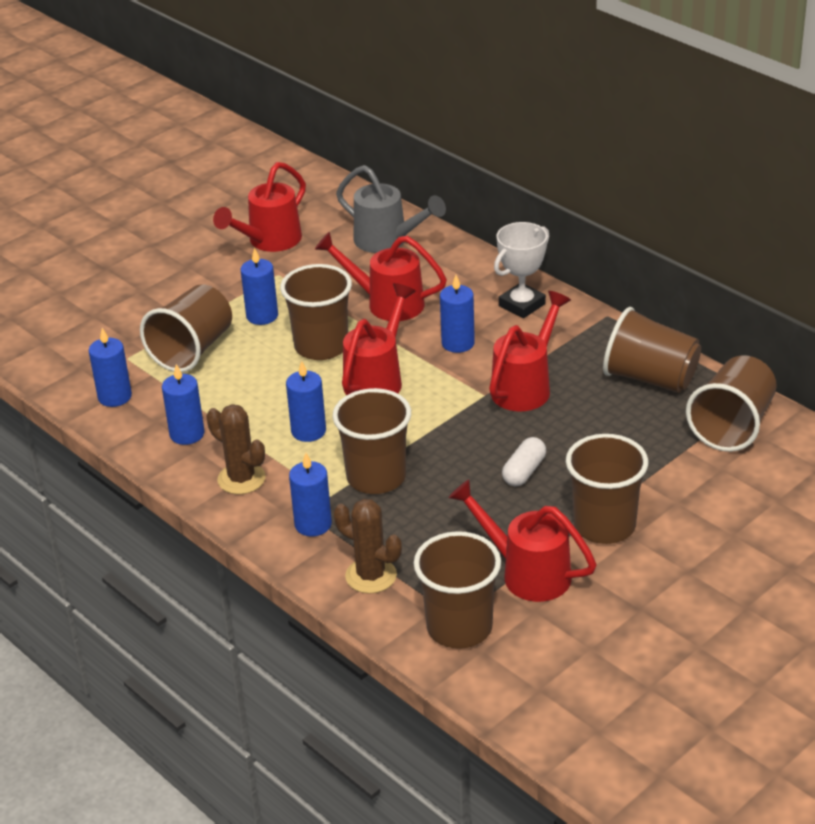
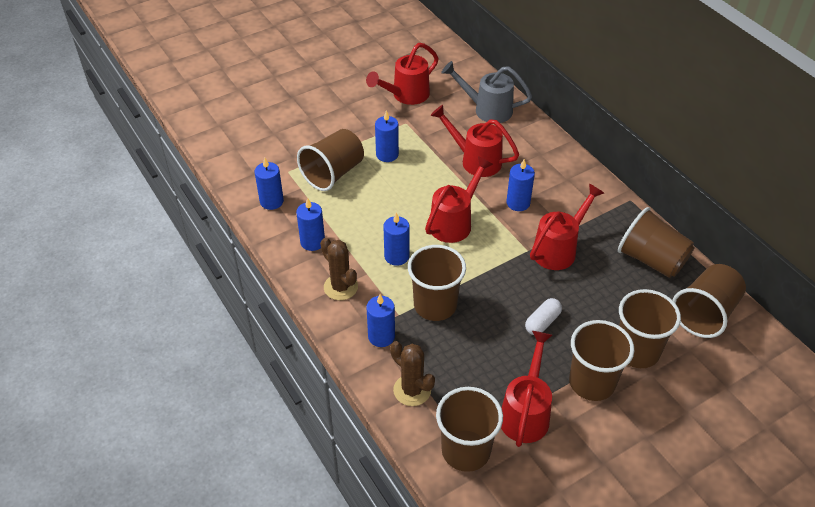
camera: 10 degrees right, 10 degrees up
(321, 346) = (422, 187): brown cup -> brown cup (637, 351)
(387, 241) = (487, 109): grey watering can -> grey watering can turned 150 degrees clockwise
(522, 305) = (570, 179): white trophy -> none
(527, 573) = (526, 412): red watering can -> red watering can turned 60 degrees clockwise

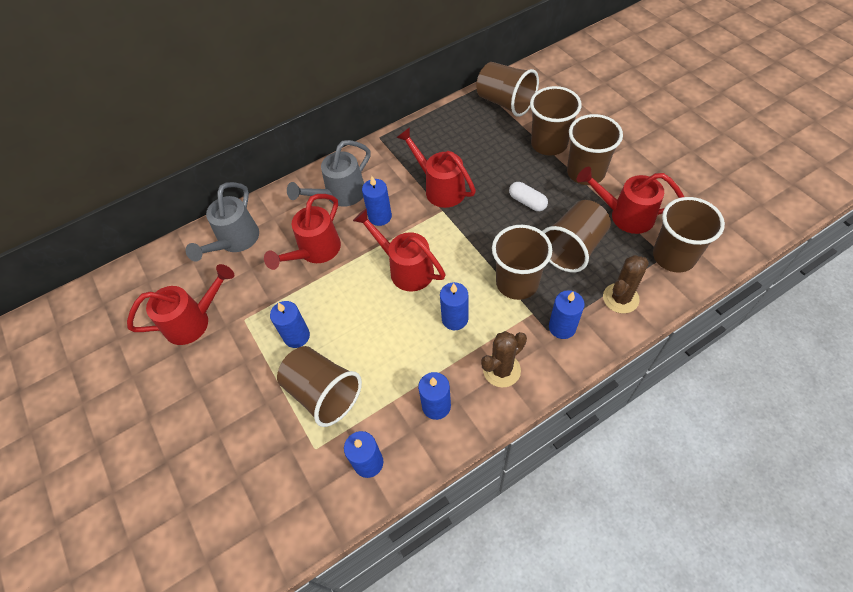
camera: 85 degrees left, 10 degrees up
(406, 95) = (194, 321): red watering can -> red watering can turned 75 degrees counterclockwise
(545, 174) = (340, 195): none -> grey watering can
(651, 260) = (450, 128): brown cup -> brown cup (573, 248)

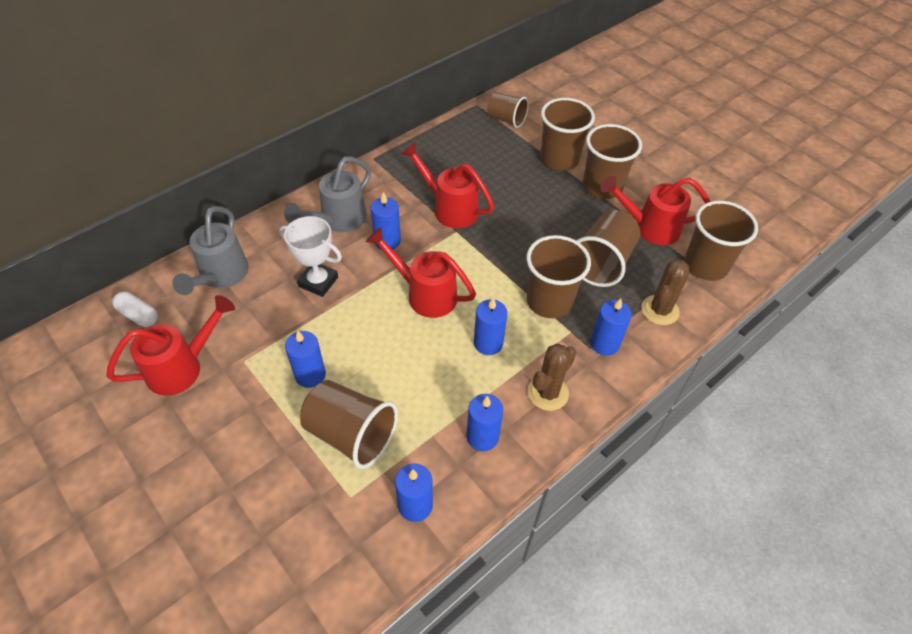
camera: 15 degrees left, 5 degrees down
(315, 251) = (318, 282): red watering can -> white trophy
(505, 103) = (506, 119): brown cup -> brown cup, size x0.63
(527, 202) = (546, 218): white capsule -> white capsule (138, 315)

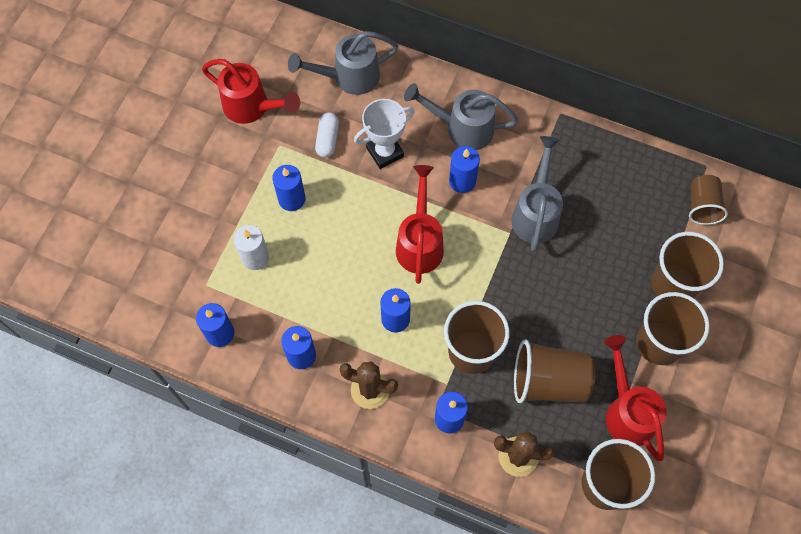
camera: 65 degrees right, 15 degrees up
(138, 315) = (280, 47): white capsule -> white capsule (327, 139)
(318, 282) = (385, 152): white trophy -> white trophy turned 60 degrees clockwise
(351, 434) = (255, 257): brown cup -> white candle
(450, 208) = (536, 213): red watering can -> grey watering can

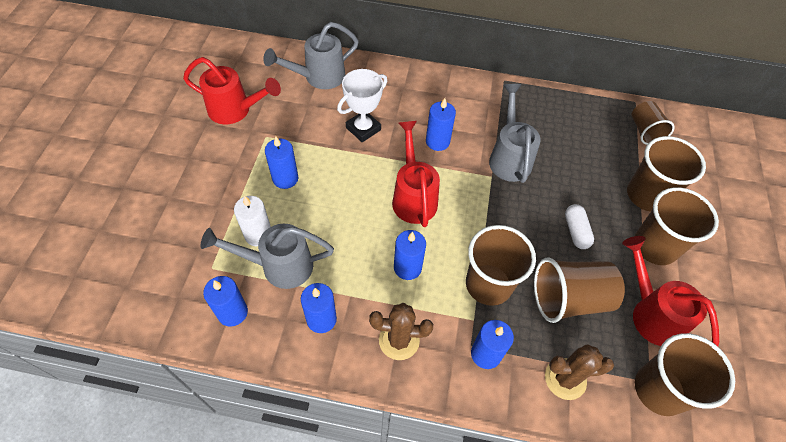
camera: 15 degrees left, 10 degrees down
(327, 139) = (309, 126): white capsule -> white capsule (576, 231)
(462, 128) = (426, 102): grey watering can -> grey watering can (279, 266)

